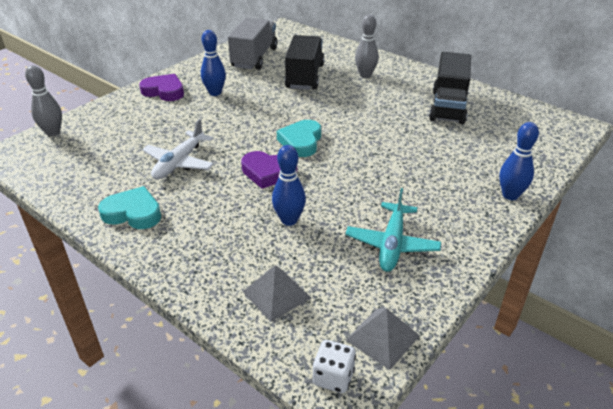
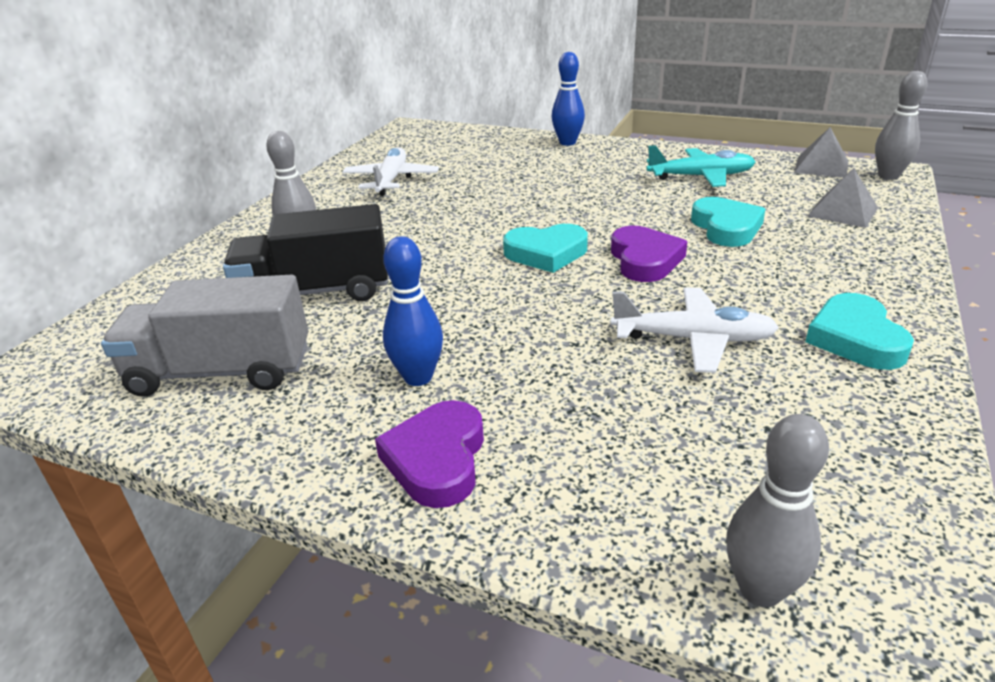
camera: 105 degrees left, 5 degrees down
(289, 220) = (726, 227): blue bowling pin -> turquoise heart
(333, 377) = (888, 176): white dice -> grey bowling pin
(448, 106) = (391, 180): black truck -> white plane

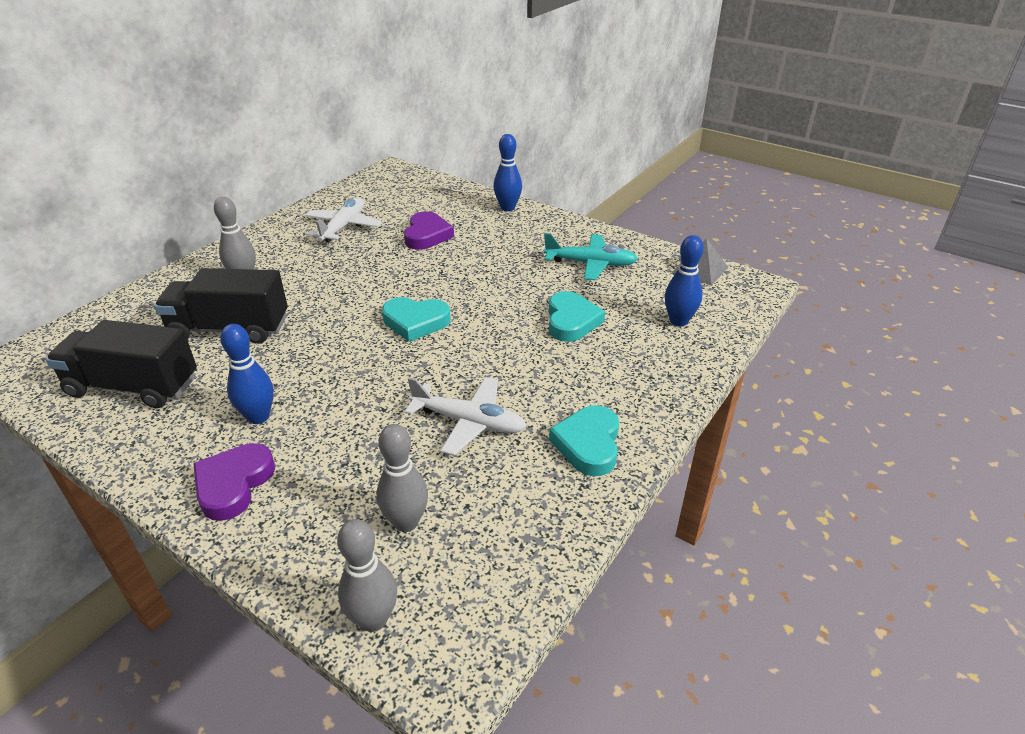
camera: 10 degrees right, 5 degrees up
(221, 372) = (133, 387): grey truck -> black truck
(644, 260) = (485, 342): purple heart -> purple heart (427, 235)
(843, 211) = (678, 321): grey pyramid -> blue bowling pin
(888, 176) = (749, 289): grey bowling pin -> grey bowling pin (406, 522)

